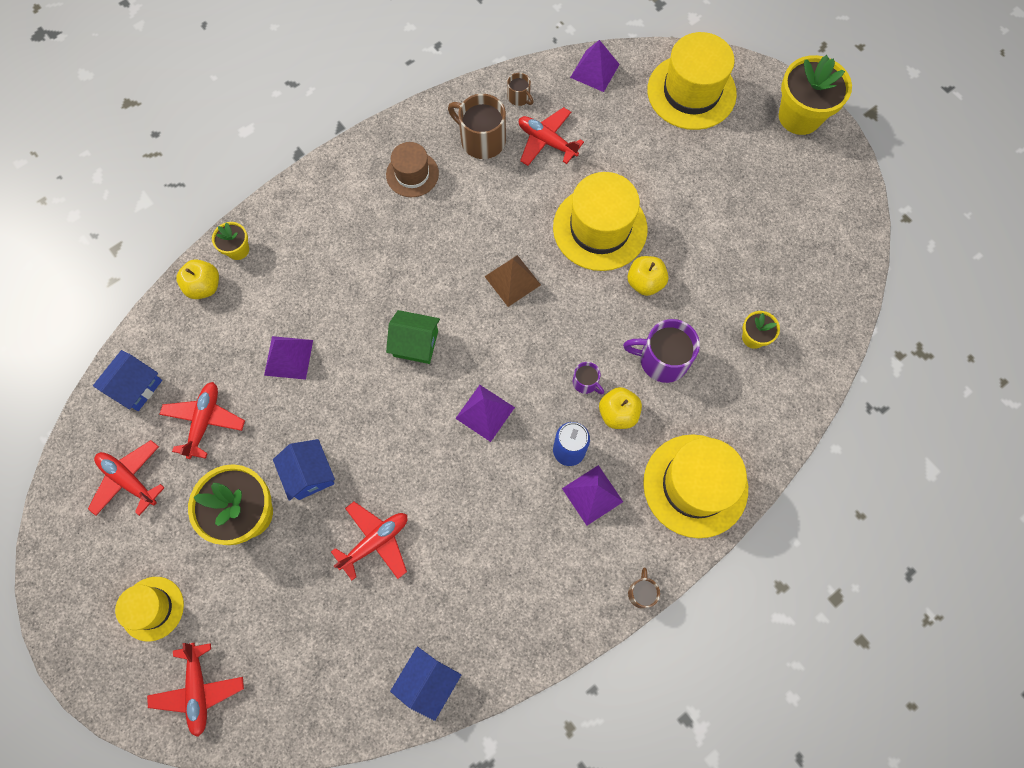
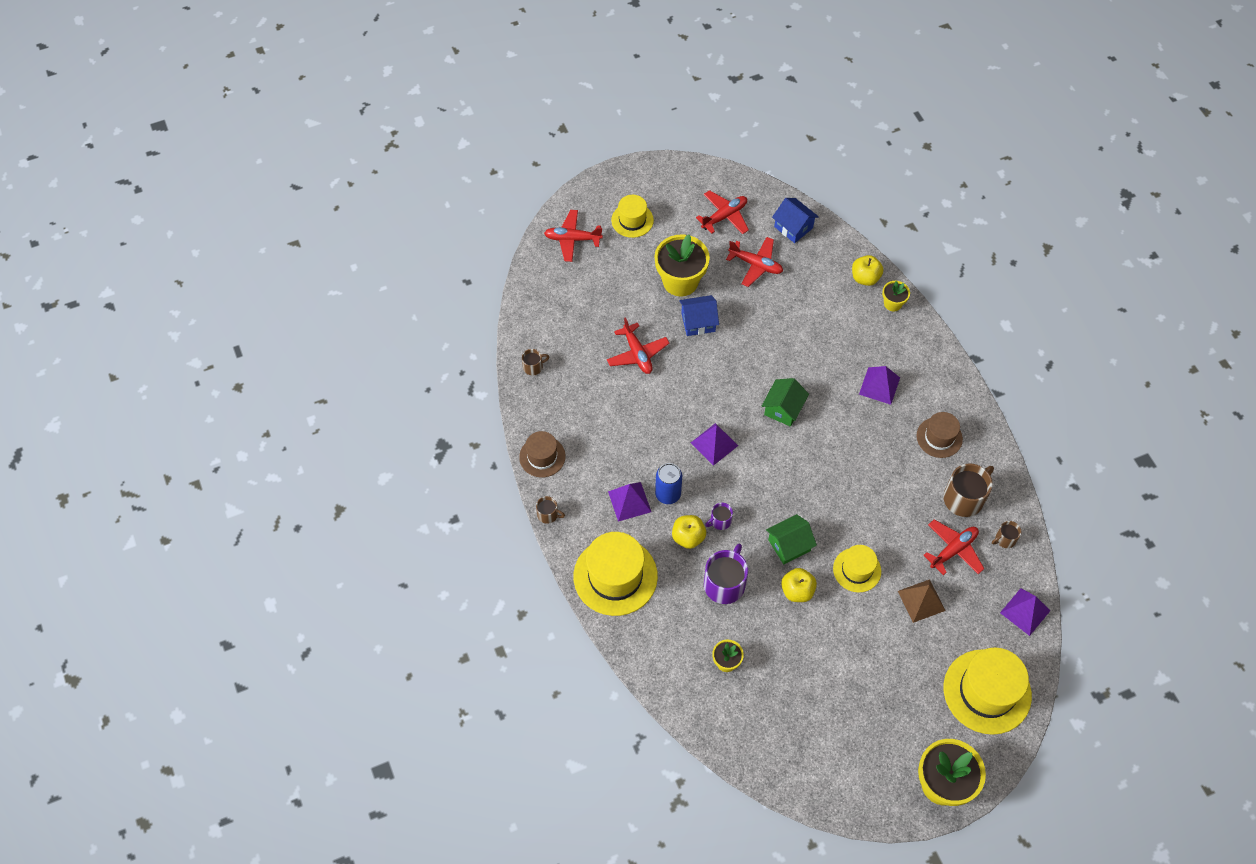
camera: 105 degrees right, 10 degrees down
(288, 357) = (792, 323): purple pyramid -> purple pyramid (879, 386)
(428, 681) = (533, 367): blue house -> brown mug
(512, 280) = (822, 490): brown pyramid -> brown pyramid (921, 600)
(562, 626) = (542, 456): none -> brown hat
(592, 302) = (789, 545): none -> green house
(600, 228) = (857, 570): yellow hat -> yellow hat, size x0.57

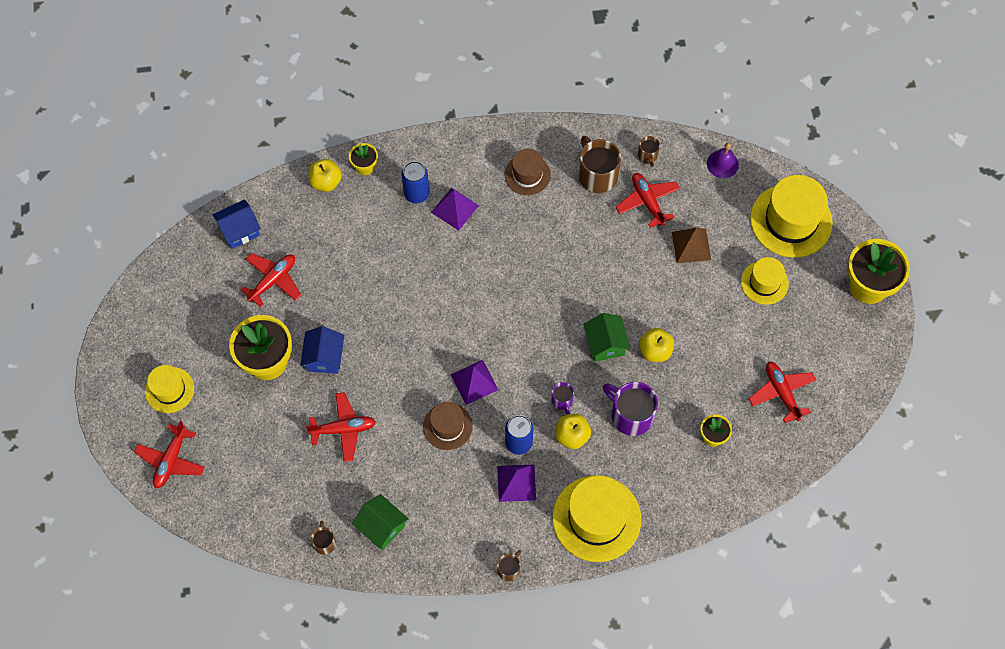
camera: 75 degrees left, 5 degrees up
(542, 456) = (438, 559): brown hat -> brown hat (447, 426)
(724, 216) = (200, 294): red plane -> red plane (781, 393)
(783, 409) = (454, 304): green house -> green house (381, 526)
(857, 570) = (646, 291): yellow hat -> yellow hat (764, 282)
(882, 351) = (416, 194): none -> blue can
(1025, 611) = (722, 164): purple pyramid -> purple bell

